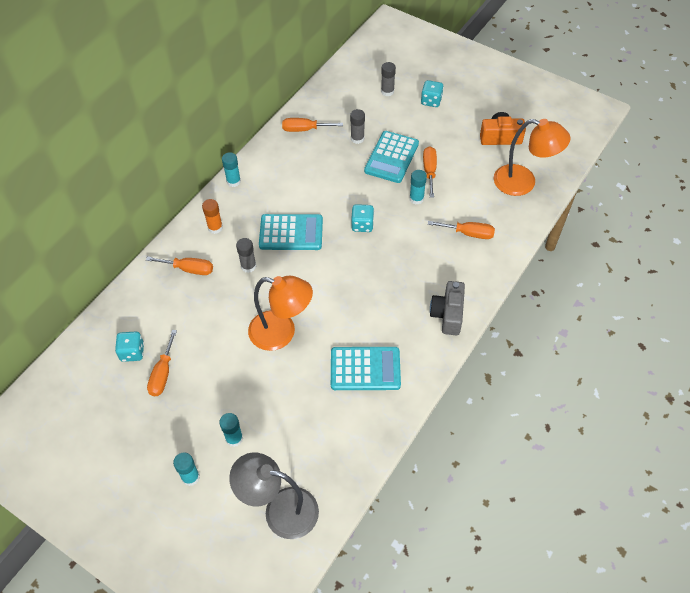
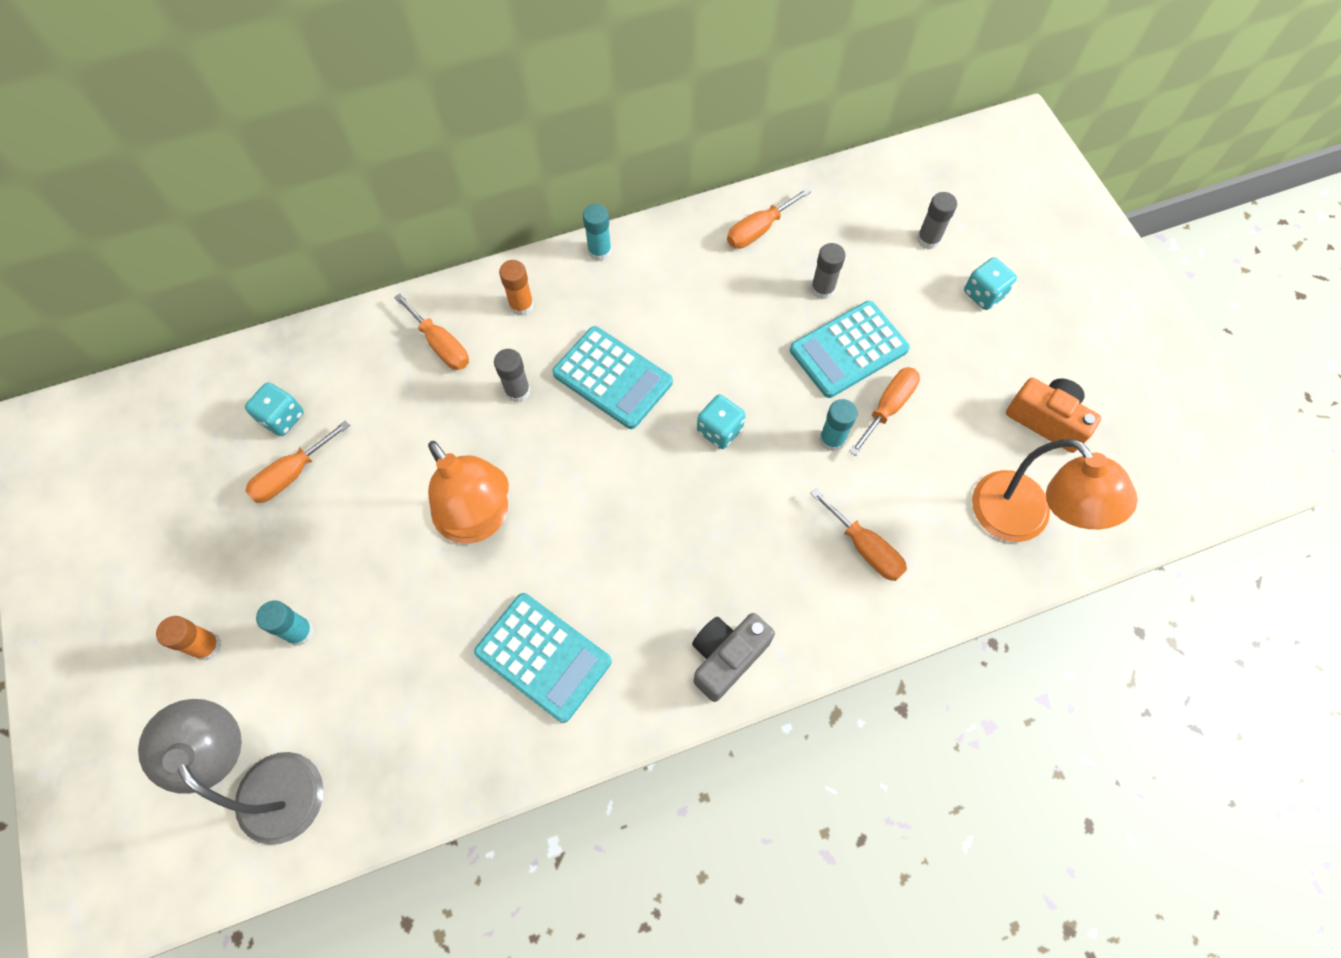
camera: 35 degrees right, 10 degrees up
(190, 477) = (207, 646): turquoise glue stick -> orange glue stick
(305, 129) = (759, 230): orange screwdriver -> orange screwdriver turned 75 degrees counterclockwise

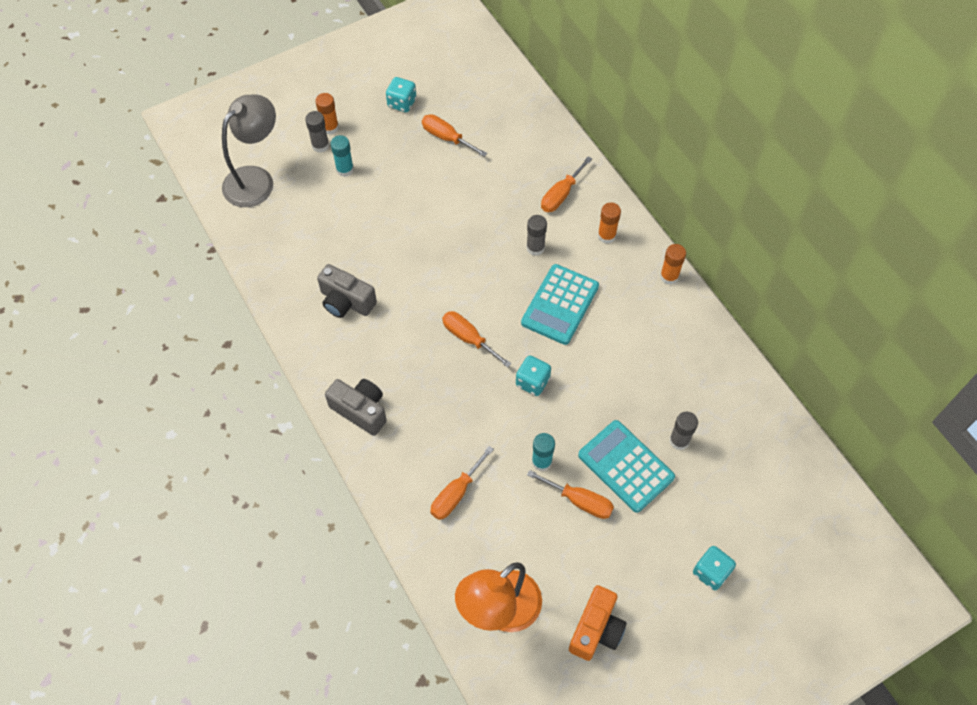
camera: 80 degrees right, 5 degrees down
(282, 418) = (485, 122): turquoise dice -> turquoise dice (402, 103)
(479, 521) = (433, 246): orange lamp -> none
(543, 657) = (346, 301): turquoise calculator -> grey camera
(599, 251) = (669, 276): turquoise glue stick -> orange glue stick
(759, 230) = (724, 385): orange screwdriver -> orange screwdriver (468, 338)
(928, 239) = (756, 522): grey glue stick -> grey glue stick (320, 145)

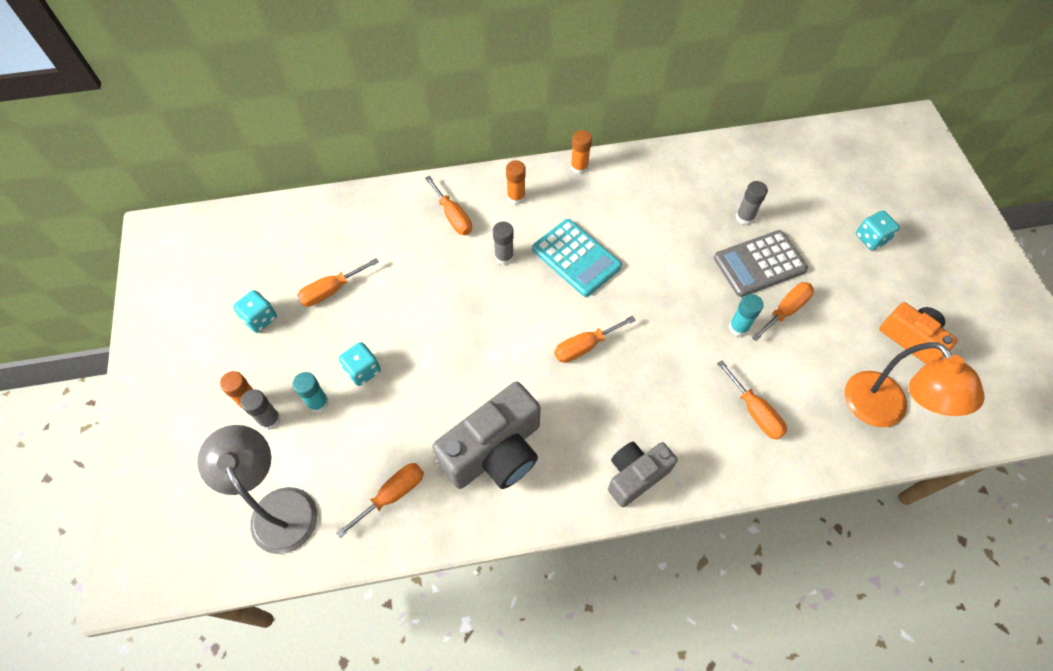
camera: 70 degrees left, 0 degrees up
(288, 245) = (392, 495): none -> orange screwdriver
(346, 301) = (495, 451): grey camera -> grey camera, size x1.60
(532, 382) = (652, 307): turquoise dice -> turquoise dice (363, 370)
(626, 466) = (759, 264): turquoise calculator -> grey calculator

